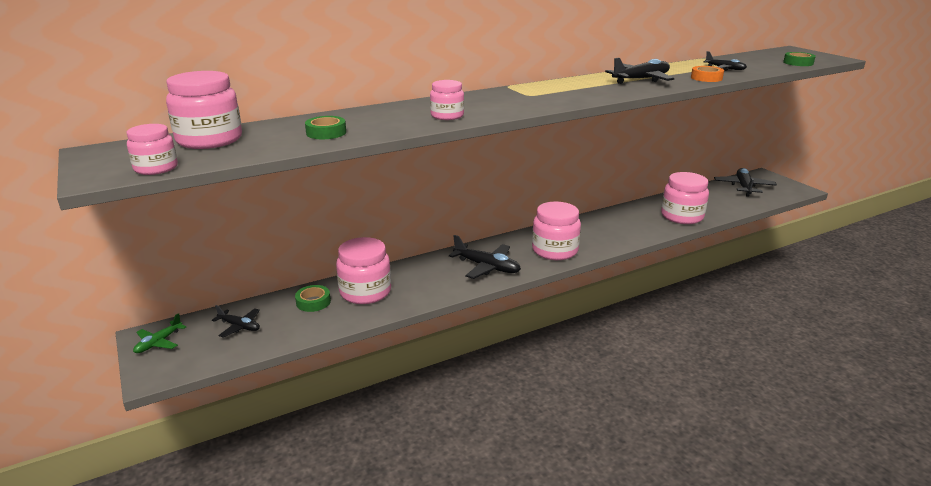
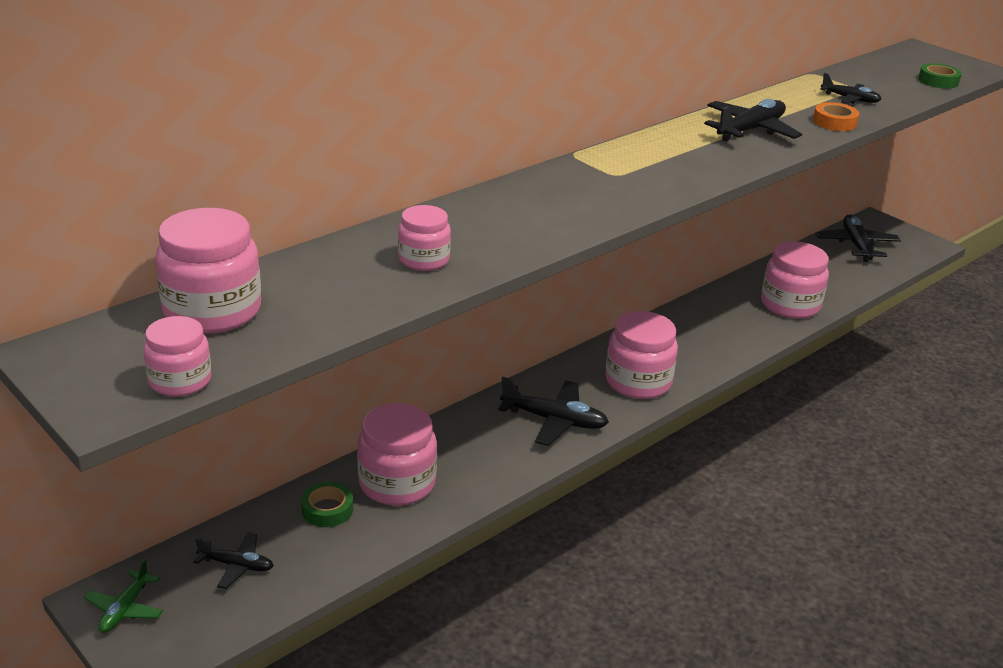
camera: 15 degrees left, 5 degrees up
(326, 133) = (377, 281): green tape -> none
(447, 116) = (527, 230): pink jar -> pink jar (424, 260)

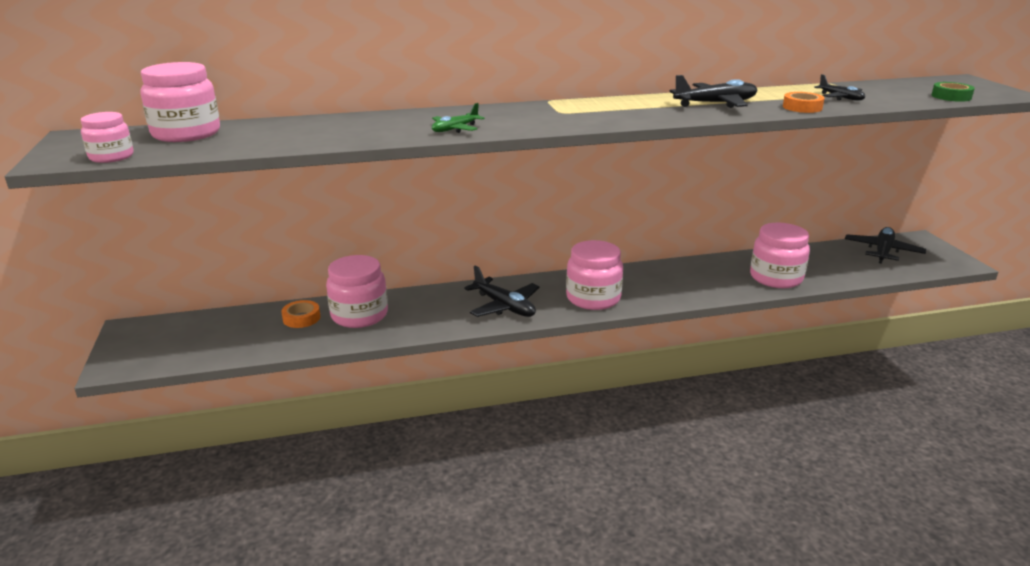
camera: 30 degrees right, 5 degrees down
(125, 609) = (136, 336): green plane -> green plane (455, 129)
(237, 565) = (217, 332): black plane -> none
(327, 509) = (301, 318): green tape -> orange tape
(424, 260) = (350, 131): pink jar -> none

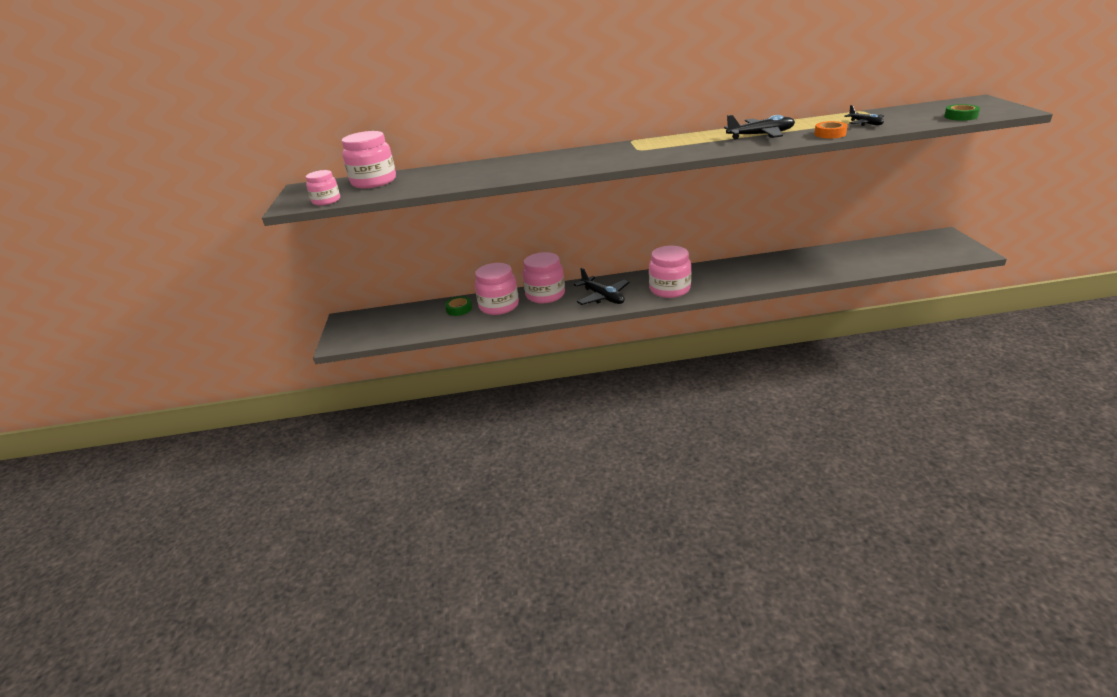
camera: 10 degrees right, 5 degrees up
(301, 318) = (459, 309): orange tape -> green tape
(455, 129) = (558, 168): green plane -> none
(776, 278) = (816, 269): pink jar -> pink jar (545, 295)
(882, 251) = (910, 246): black plane -> none

